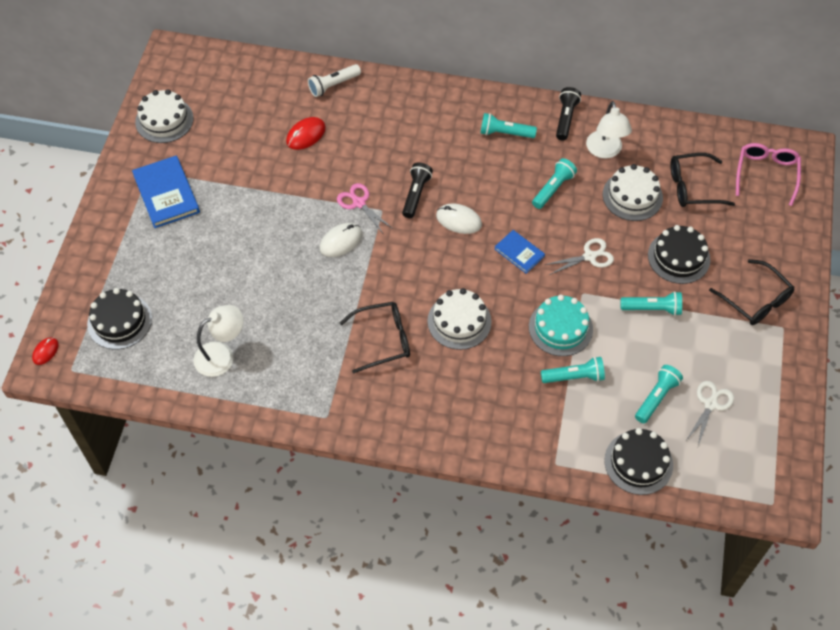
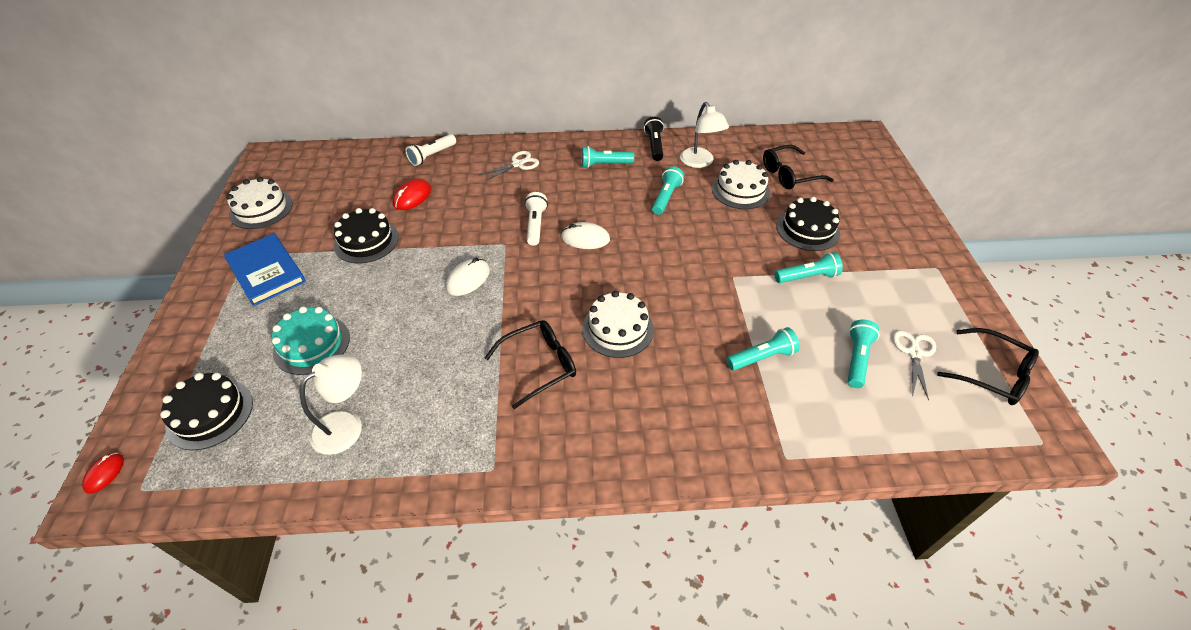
camera: 15 degrees left, 10 degrees down
(359, 203) = (479, 242): pink scissors -> none
(416, 194) = (535, 225): black flashlight -> white flashlight
(519, 252) = (655, 254): blue book -> none
(560, 328) = (726, 313): turquoise cake -> turquoise cake (312, 344)
(589, 256) = (725, 244): white scissors -> white scissors (518, 164)
(638, 462) = (876, 433): black cake -> black cake (366, 241)
(755, 300) = (897, 250): black glasses -> black glasses (991, 374)
(766, 174) = (845, 155): pink glasses -> none

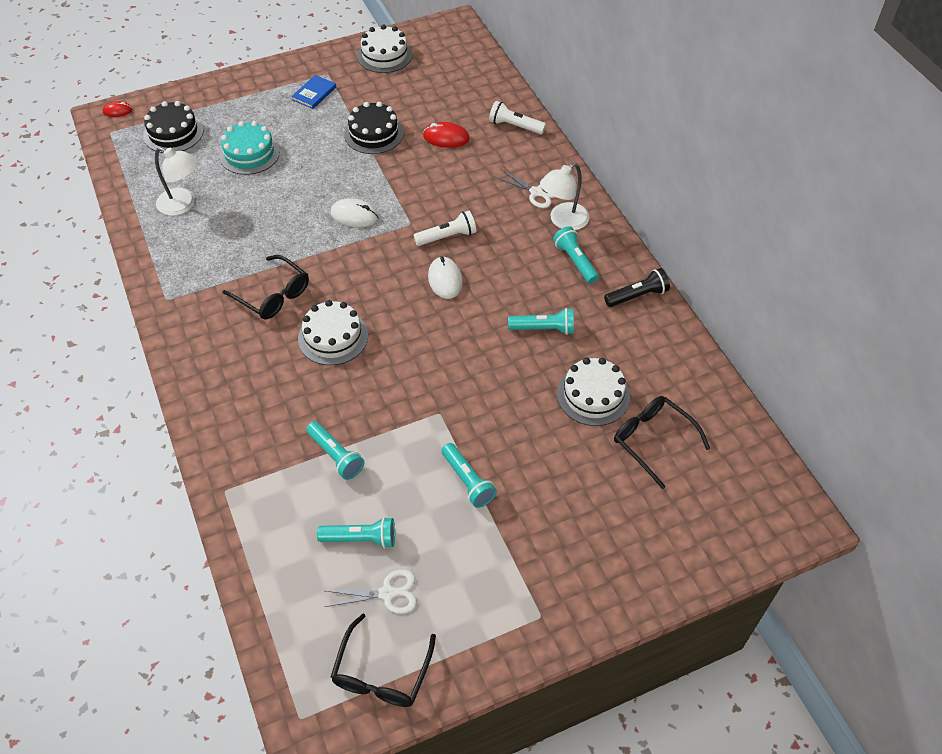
camera: 70 degrees right, 5 degrees up
(266, 271) = (314, 93): blue book -> blue book, size x0.58
(700, 162) = (628, 345): white lamp -> white lamp (563, 221)
(807, 229) = (551, 472): black cake -> none

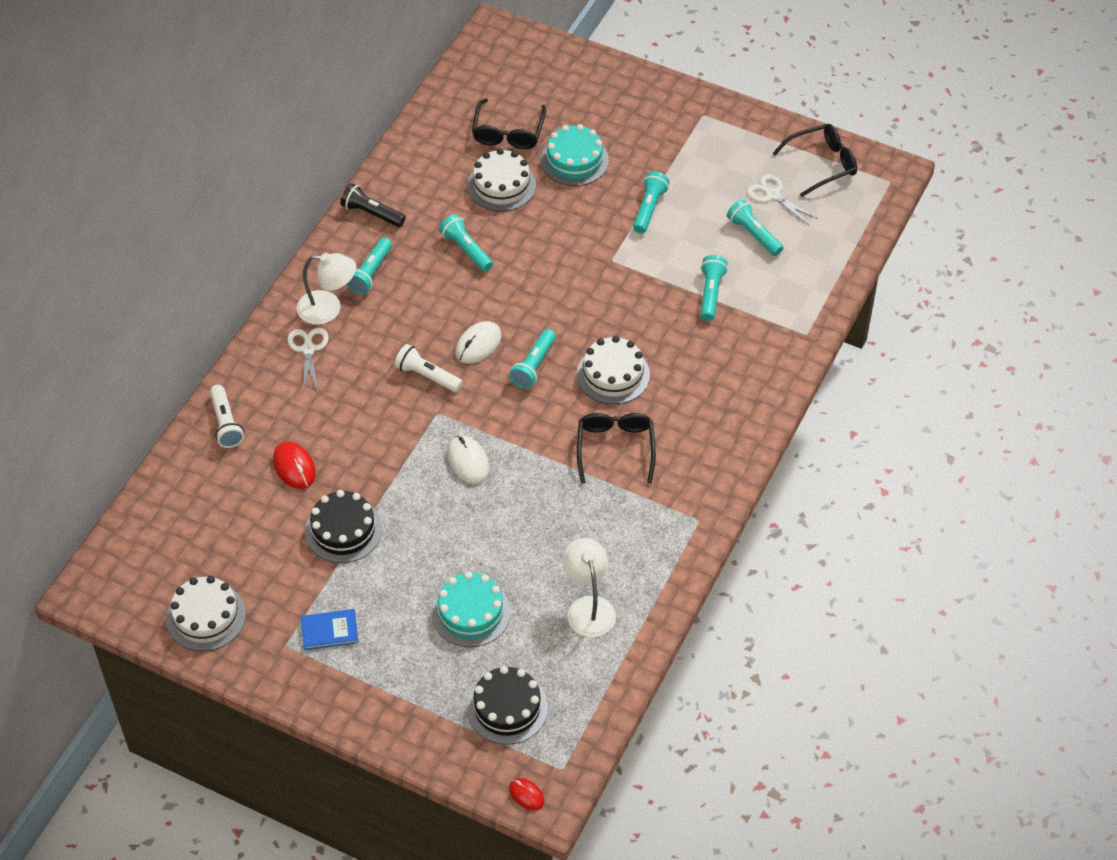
camera: 130 degrees left, 0 degrees up
(392, 297) = (533, 366): none -> turquoise flashlight
(575, 466) = (574, 160): none -> turquoise cake

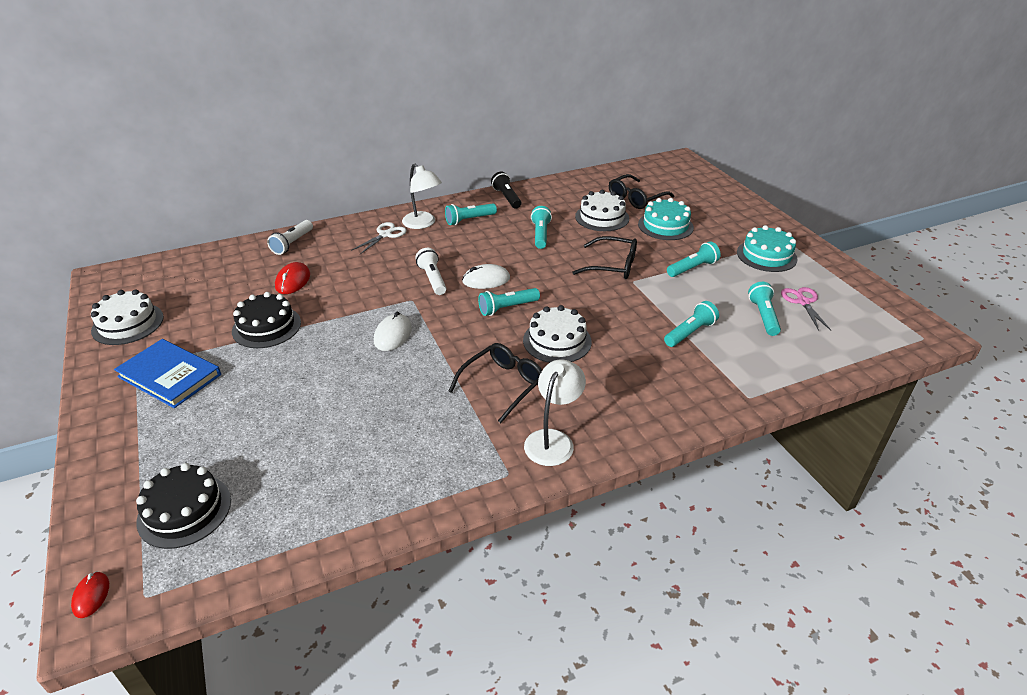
camera: 40 degrees right, 15 degrees down
(329, 631) = (170, 375): blue book -> blue book, size x1.72
(471, 612) = (262, 424): turquoise cake -> turquoise cake (766, 255)
(588, 607) = (342, 479): white lamp -> white lamp (553, 440)
(773, 195) = (803, 302): white scissors -> pink scissors
(821, 164) = (864, 302): black glasses -> black glasses (612, 266)

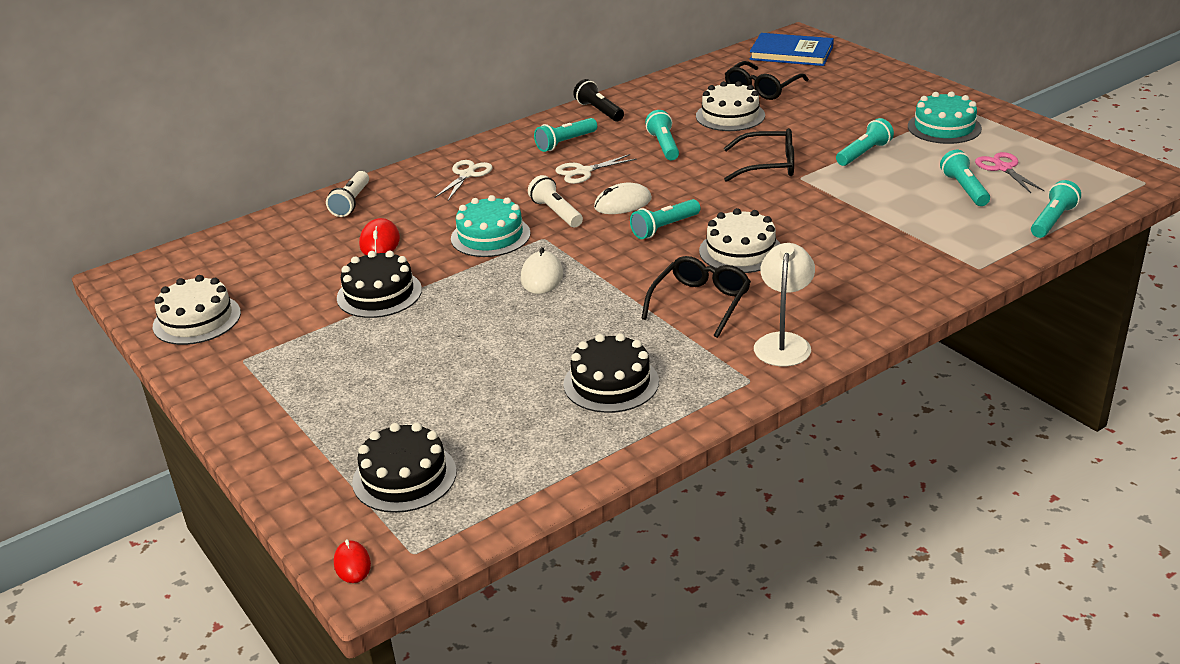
camera: 10 degrees left, 5 degrees down
(170, 375) = (292, 361): blue book -> blue book (791, 53)
(394, 450) = (611, 383): none -> black cake
(423, 224) = (508, 156): white lamp -> none
(470, 247) = (583, 172): none -> white scissors
(665, 226) = (812, 113): turquoise cake -> turquoise cake (490, 236)
(690, 333) = (889, 218): turquoise flashlight -> turquoise flashlight (1052, 221)

